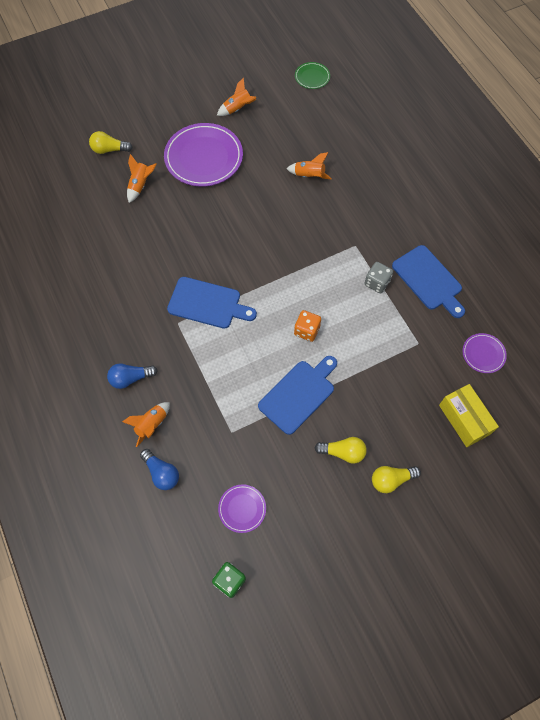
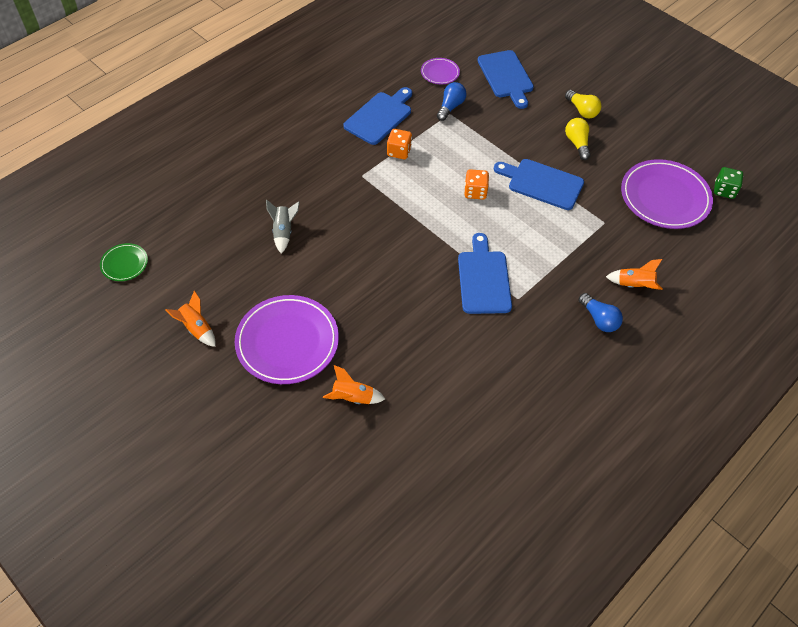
camera: 110 degrees left, 10 degrees down
(109, 150) = (306, 457): yellow light bulb -> none
(161, 473) = (672, 263): blue light bulb -> blue light bulb (450, 107)
(242, 509) = (665, 197): purple plate -> purple plate, size x2.08
(309, 176) = (283, 232): orange rocket -> grey rocket
(377, 283) = (399, 152): grey dice -> orange dice
(464, 419) = (506, 76): yellow box -> blue cutting board

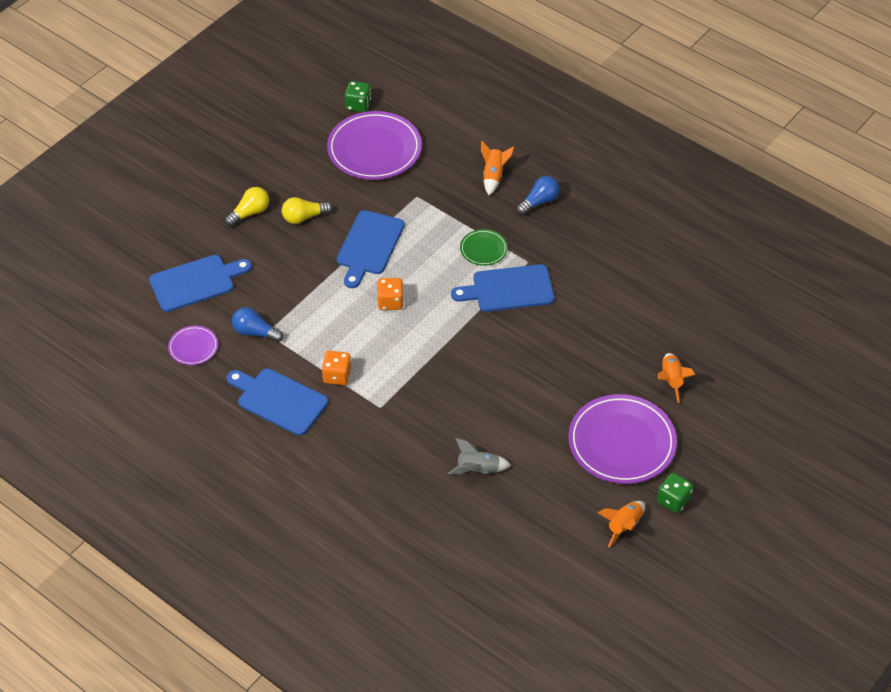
camera: 95 degrees left, 5 degrees down
(124, 264) = (553, 618): green plate -> green plate (483, 249)
(212, 372) = (673, 500): none -> green dice

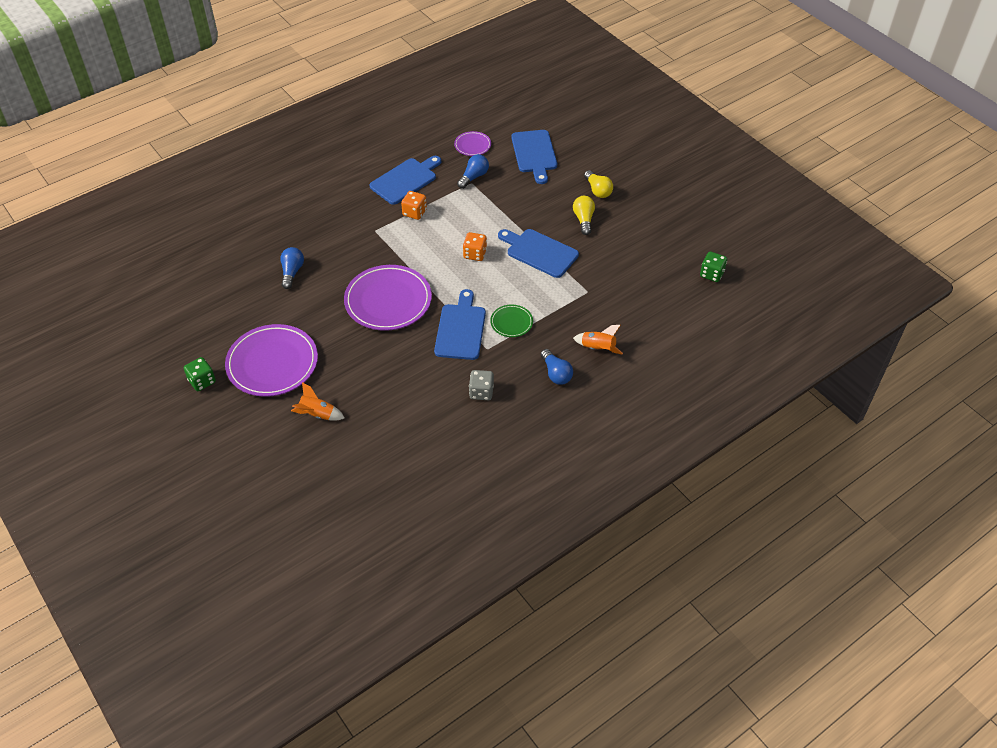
camera: 105 degrees right, 0 degrees up
(374, 149) = (652, 275): purple plate -> purple plate (388, 301)
(478, 469) = (292, 272): grey rocket -> blue light bulb
(586, 254) = (481, 392): none -> grey dice
(624, 526) = (197, 344): orange rocket -> none

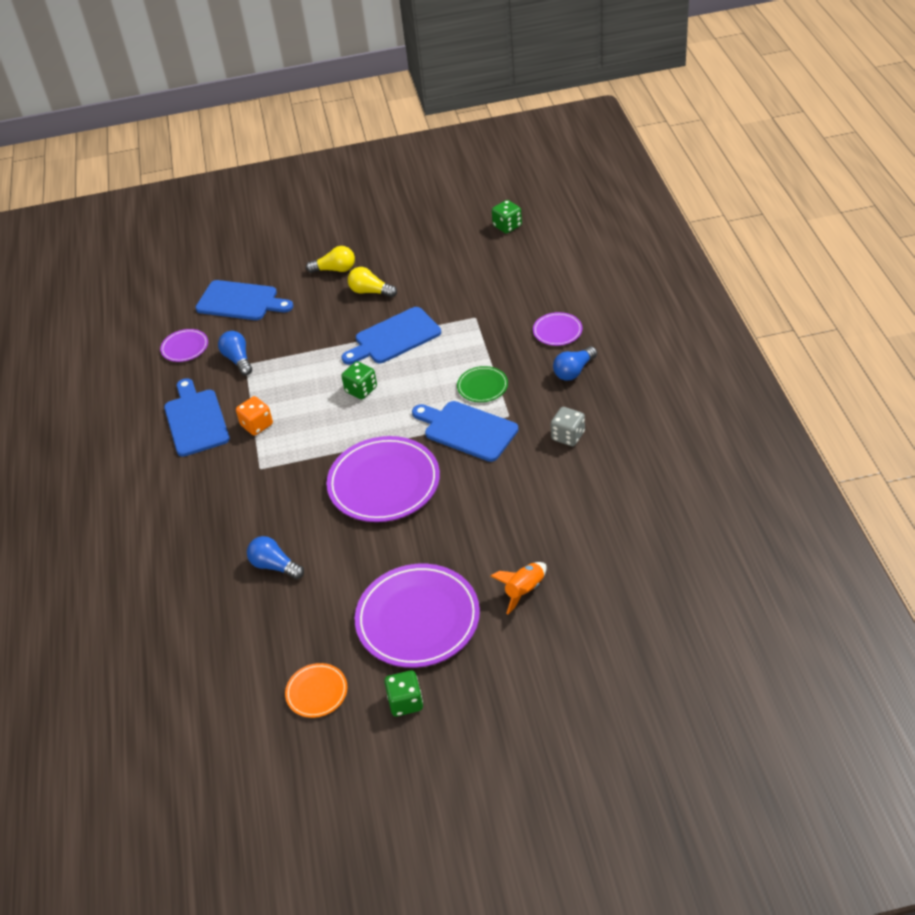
camera: 60 degrees left, 5 degrees down
(197, 333) = (317, 692): none -> orange plate
(475, 254) = (361, 390): orange dice -> green dice
(556, 373) = (574, 371): blue light bulb -> blue light bulb turned 135 degrees clockwise
(598, 348) = (557, 331): orange rocket -> purple plate

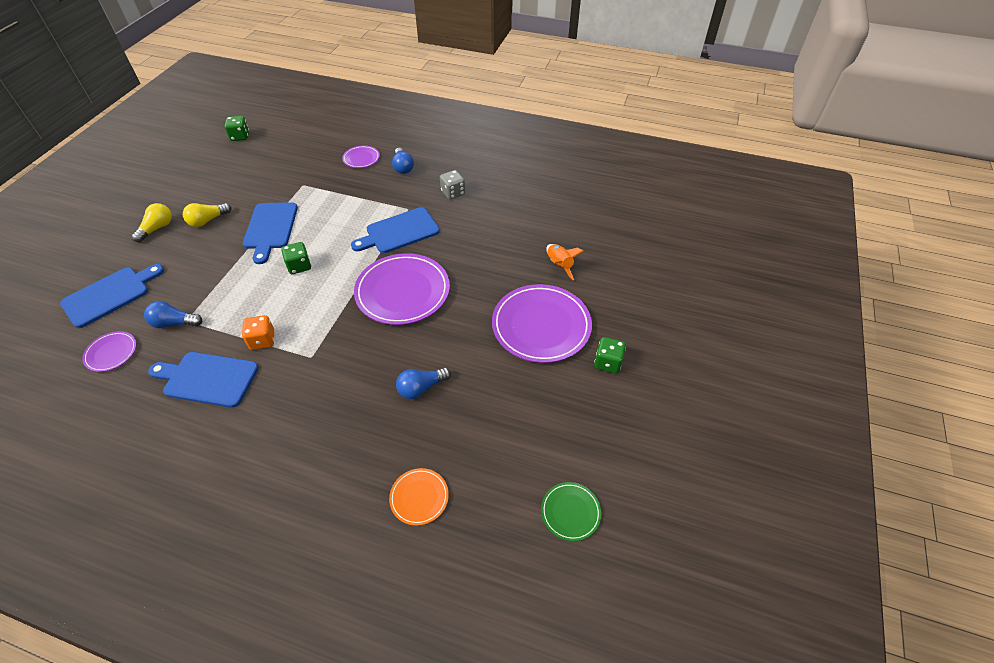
camera: 65 degrees left, 5 degrees up
(317, 692) = (564, 410): orange plate -> orange plate (419, 497)
(482, 386) = (369, 208): green plate -> green plate (570, 512)

